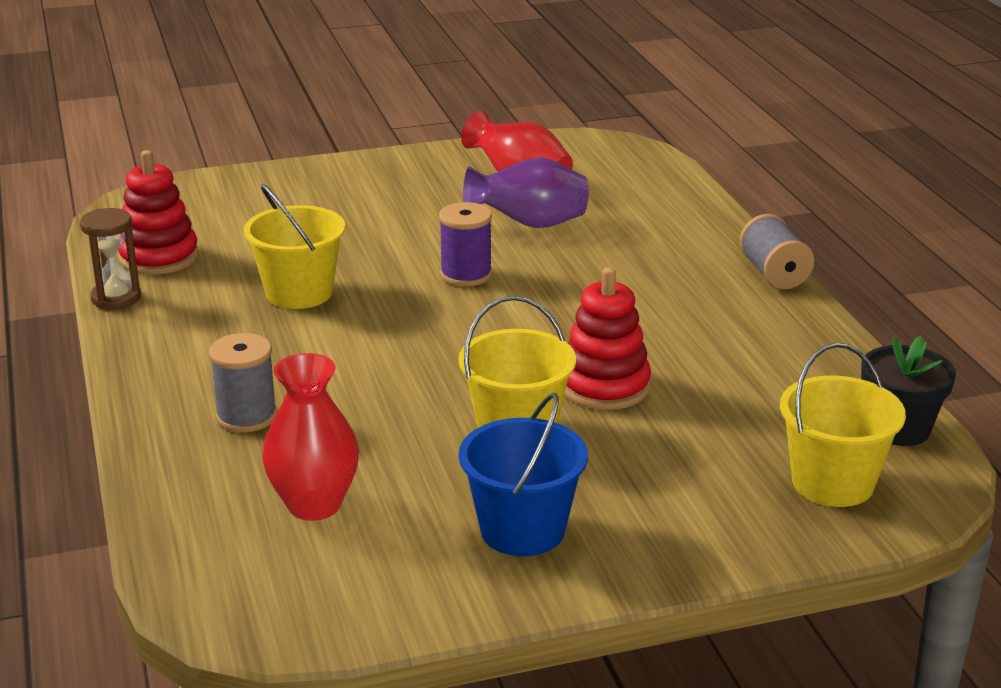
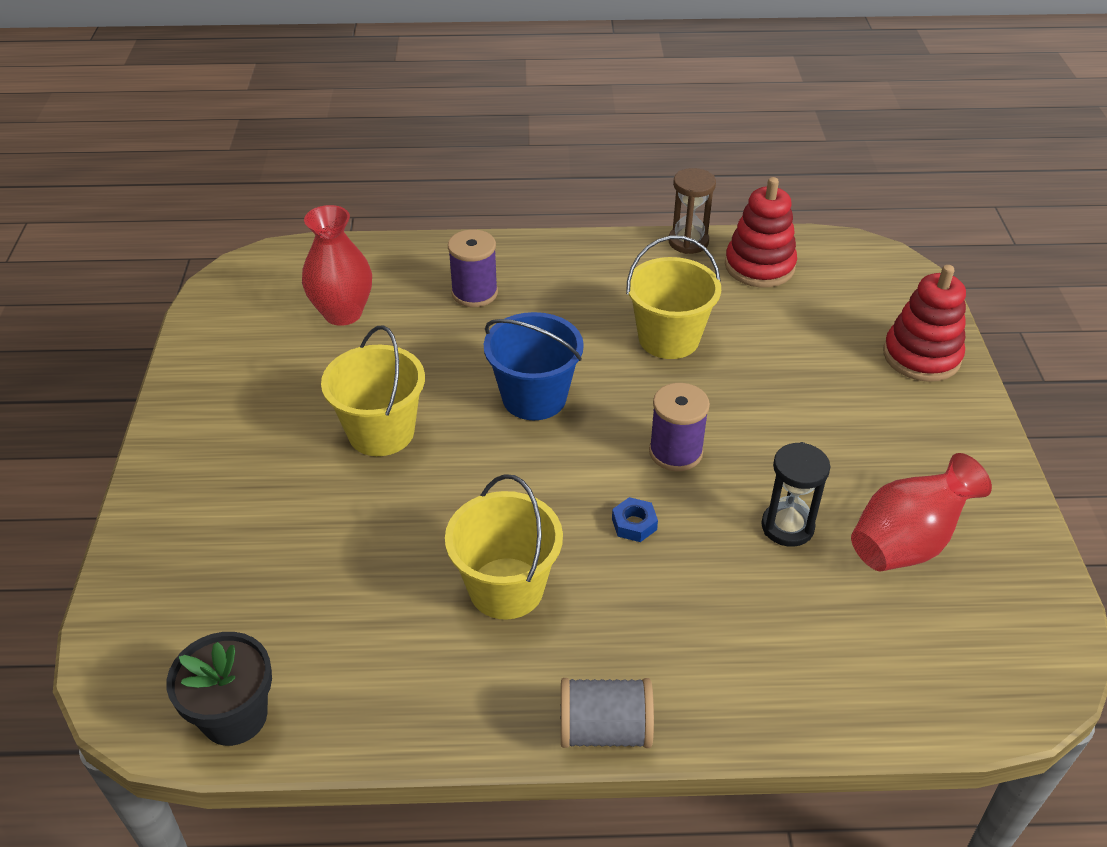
camera: 105 degrees right, 15 degrees up
(246, 416) = (474, 293): grey spool -> purple spool
(522, 530) = (249, 408): blue bucket -> blue bucket (534, 397)
(529, 224) = (787, 526): purple vase -> black hourglass
(565, 284) = (634, 524): none -> blue nut
(604, 386) = (423, 505): red stacking toy -> red stacking toy (921, 356)
(833, 483) = (186, 623): yellow bucket -> yellow bucket (506, 588)

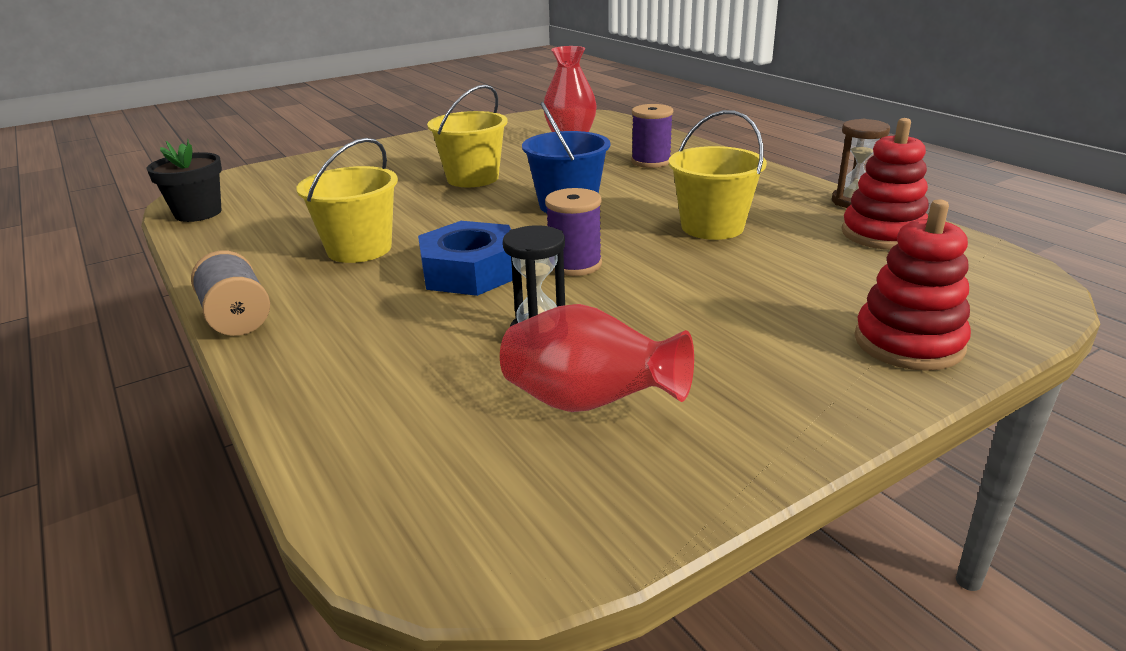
camera: 60 degrees right, 15 degrees down
(634, 524) = (470, 271): blue nut -> blue nut, size x2.39

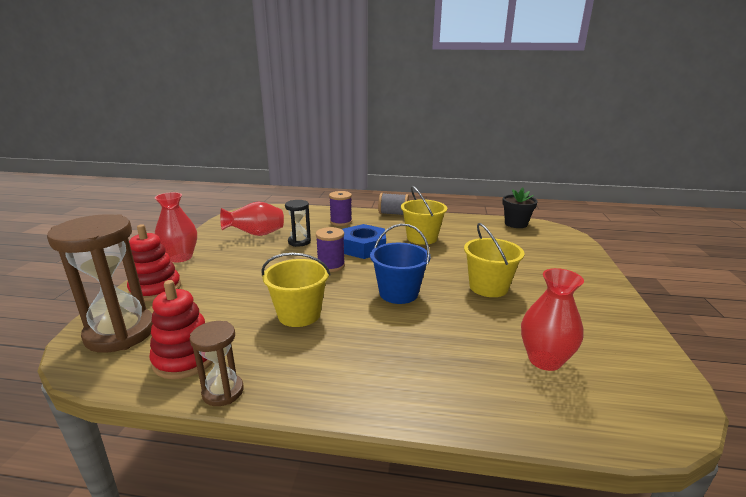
camera: 130 degrees right, 5 degrees down
(651, 161) = (435, 364): purple spool -> purple spool (341, 222)
(829, 410) = (181, 257): none -> red vase
(972, 289) = (120, 333): none -> brown hourglass

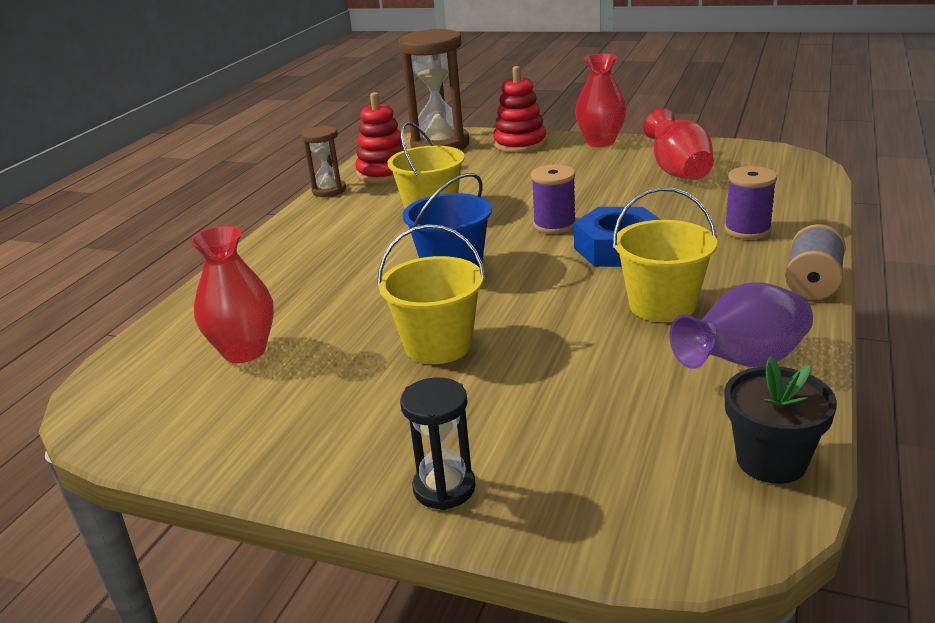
camera: 105 degrees right, 5 degrees up
(299, 242) = (647, 201): black hourglass -> black hourglass (444, 488)
(460, 226) = (743, 363): none -> purple vase

